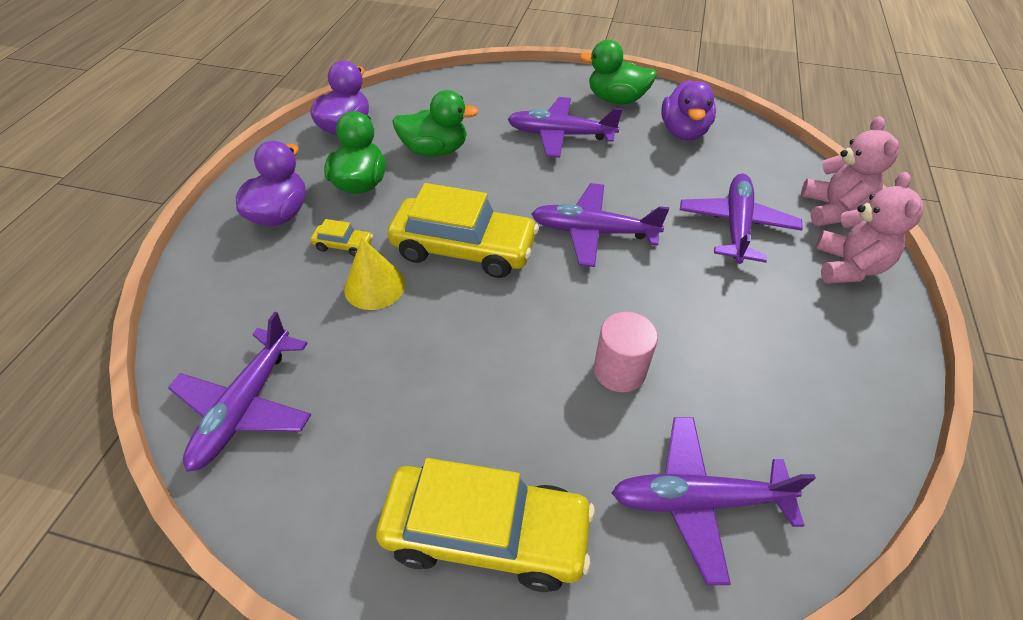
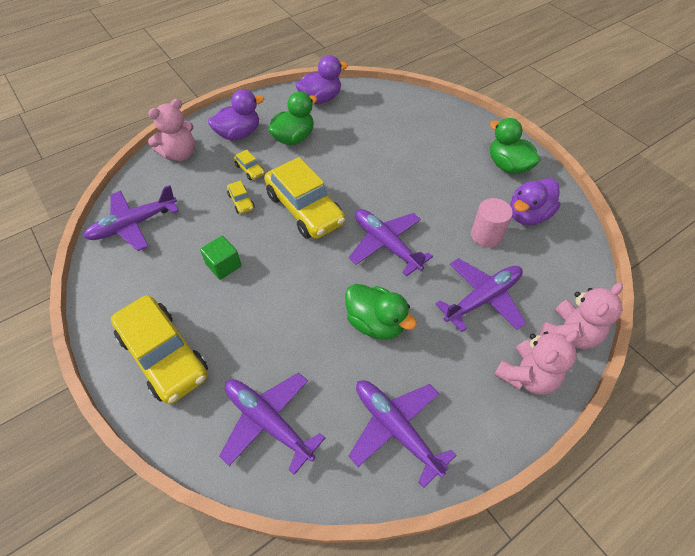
camera: 40 degrees right, 5 degrees up
(218, 280) = (180, 154): none -> pink teddy bear
(374, 286) = (241, 201): yellow cone -> yellow car
(435, 150) = (353, 140): green duck -> green duck (376, 323)
(438, 371) = (224, 265): none -> green cube
(560, 135) = (439, 171): purple plane -> purple plane (396, 429)
(619, 370) = (308, 330): pink cylinder -> pink cylinder (486, 235)

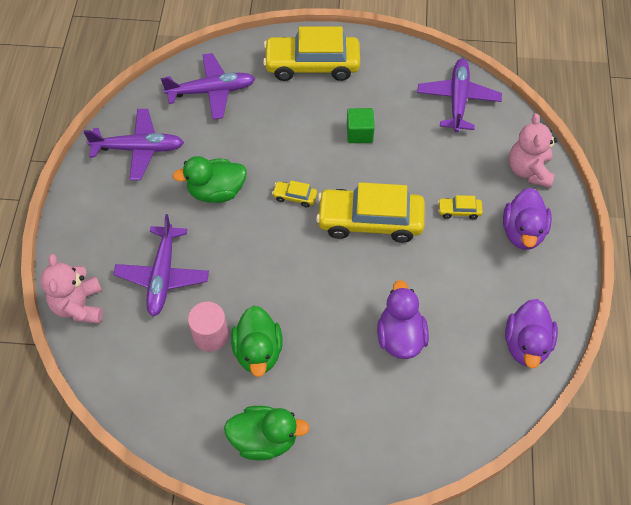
camera: 130 degrees right, 5 degrees up
(241, 201) = (421, 181): yellow car -> yellow car (295, 197)
(294, 138) = (477, 274): green duck -> green duck (258, 351)
(386, 244) = (275, 251): purple plane -> none
(526, 376) = (86, 248): pink teddy bear -> none
(528, 215) = (195, 392): purple duck -> purple duck (400, 337)

